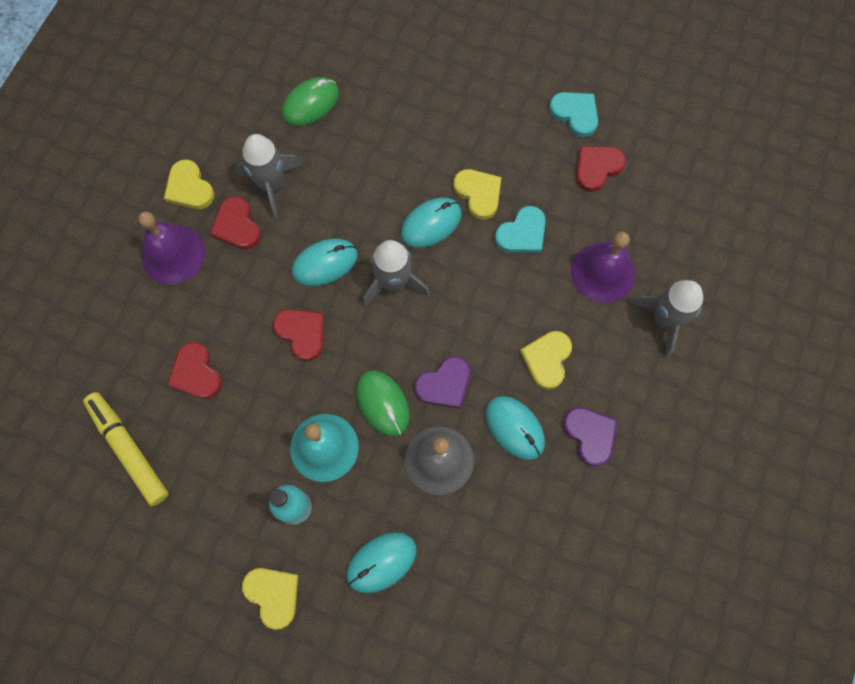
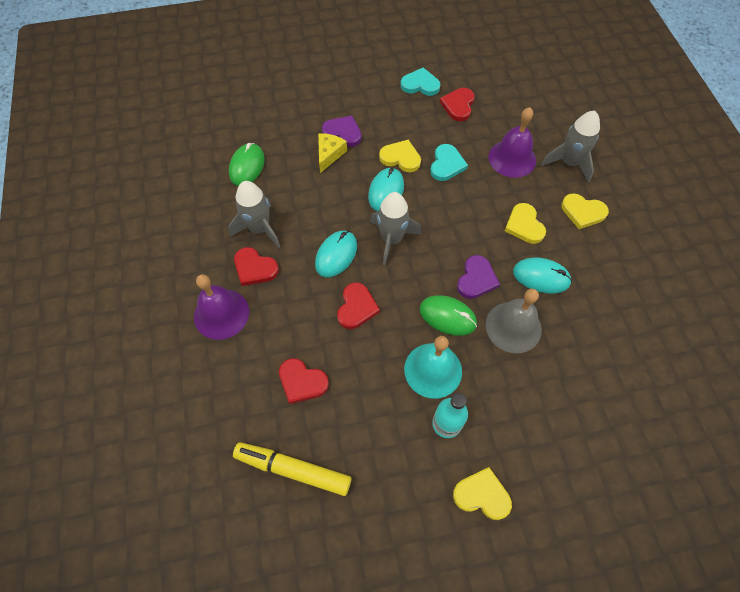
camera: 35 degrees left, 10 degrees down
(189, 188) = (200, 264): yellow heart -> yellow heart (583, 212)
(302, 333) = (356, 307): red heart -> red heart turned 90 degrees clockwise
(381, 562) = (534, 418): turquoise mouse -> none
(405, 141) = (329, 154): none -> yellow cheese
(590, 435) = (587, 252): purple heart -> purple heart (343, 133)

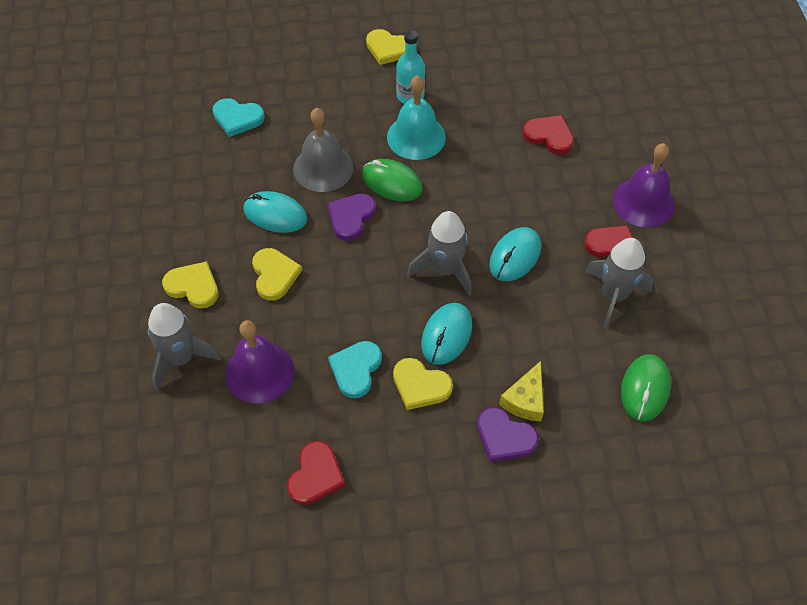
camera: 175 degrees left, 5 degrees down
(293, 469) = (553, 74): yellow marker -> none
(356, 307) = (492, 198): red heart -> none
(420, 84) = (370, 526): turquoise heart -> turquoise heart (237, 118)

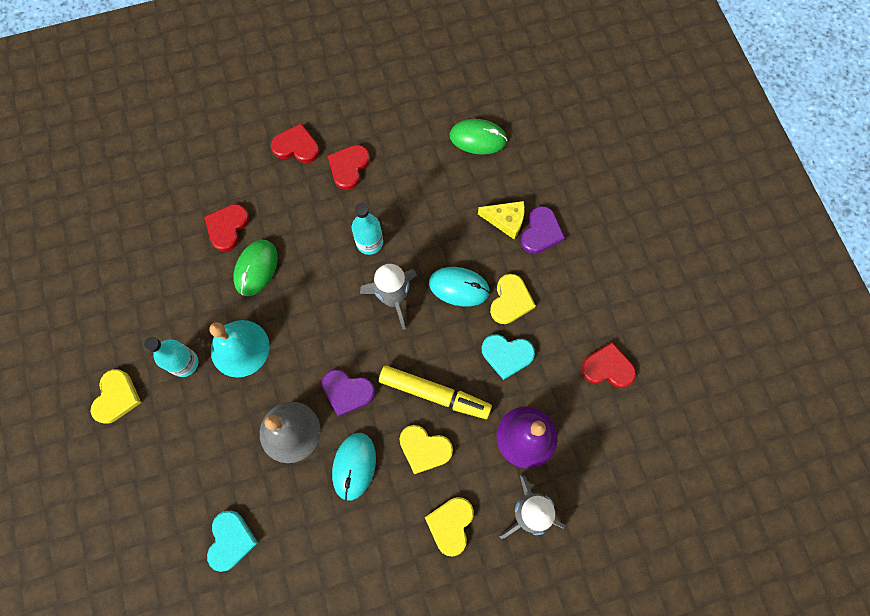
camera: 100 degrees left, 15 degrees up
(274, 275) = (424, 449): yellow heart -> yellow heart turned 135 degrees counterclockwise
(329, 292) = (434, 394): none -> yellow marker
(391, 182) = (300, 361): green mouse -> green mouse (256, 268)
(515, 256) = (369, 242): turquoise mouse -> turquoise bottle
(614, 295) = (396, 164): grey rocket -> none
(643, 202) = (296, 146): purple bell -> red heart

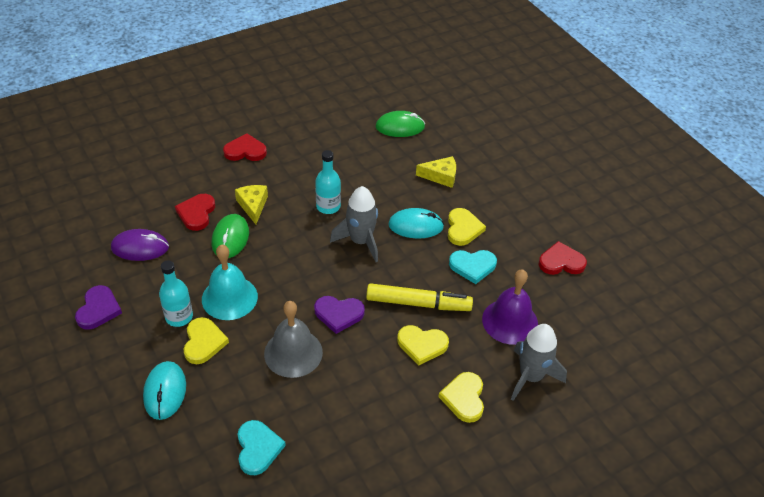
camera: 15 degrees left, 25 degrees down
(116, 397) = (117, 353): yellow heart -> yellow heart (203, 342)
(161, 264) = (140, 247): none -> purple mouse
(289, 227) = (253, 206): none -> yellow cheese
(349, 167) = (295, 159): red heart -> none
(354, 466) = (361, 369): turquoise mouse -> turquoise mouse (165, 392)
(541, 232) = (473, 180): purple heart -> purple heart (98, 309)

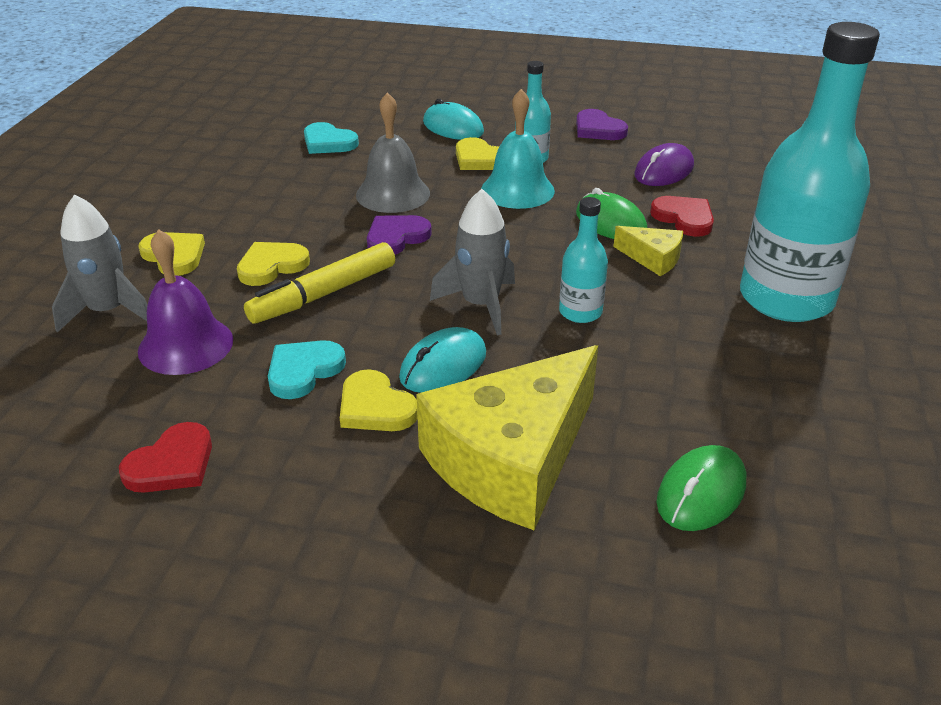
camera: 135 degrees right, 10 degrees down
(245, 151) = (786, 299): red heart -> turquoise bottle
(441, 176) = (511, 459): yellow cheese -> yellow cheese, size x2.28

